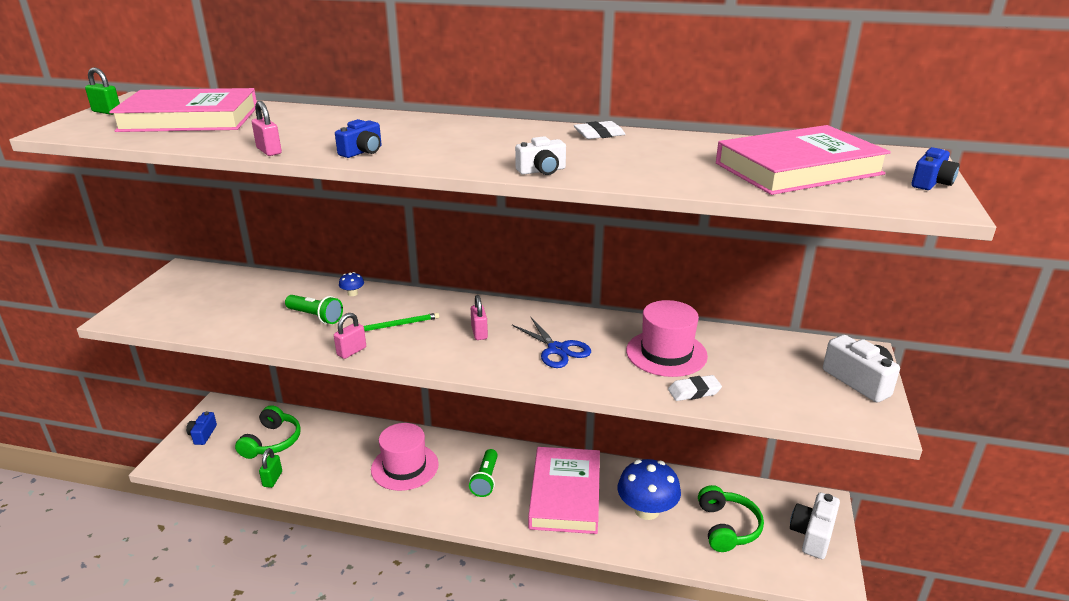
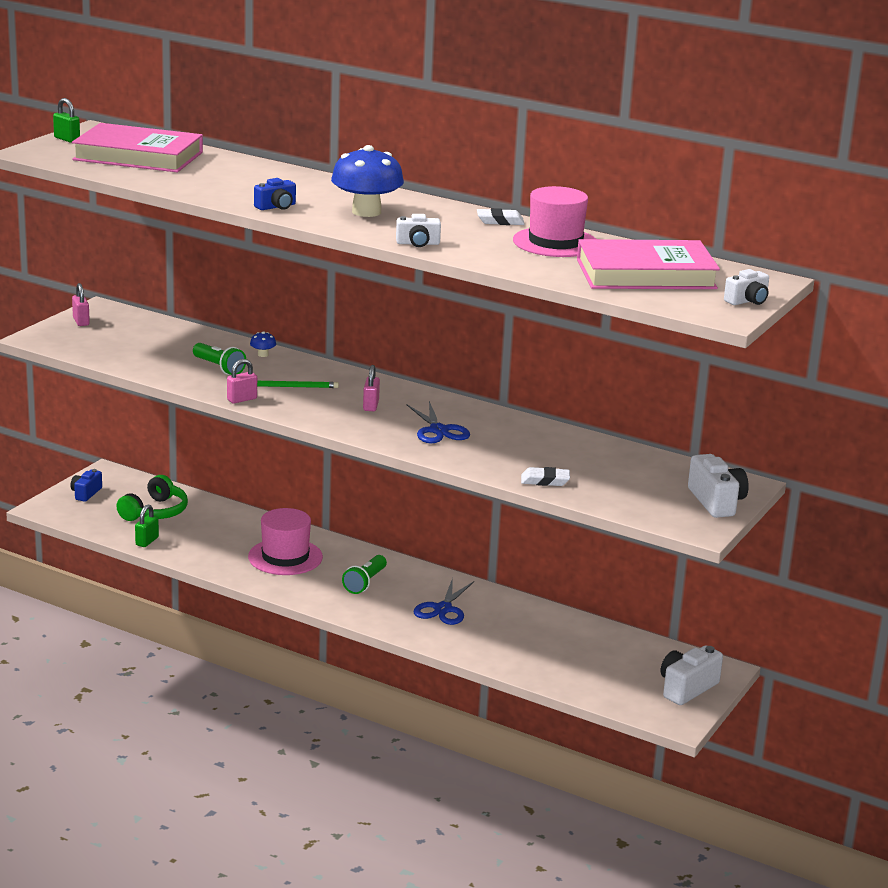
camera: 15 degrees right, 5 degrees down
(269, 151) = (198, 195): pink padlock -> pink padlock (81, 321)
(565, 494) = (443, 609): pink book -> blue scissors
(646, 510) = (522, 637): blue mushroom -> blue mushroom (366, 212)
(666, 353) = (543, 451): pink hat -> pink hat (555, 242)
(727, 527) = (599, 665): green headphones -> none
(931, 183) = (747, 301): blue camera -> white camera

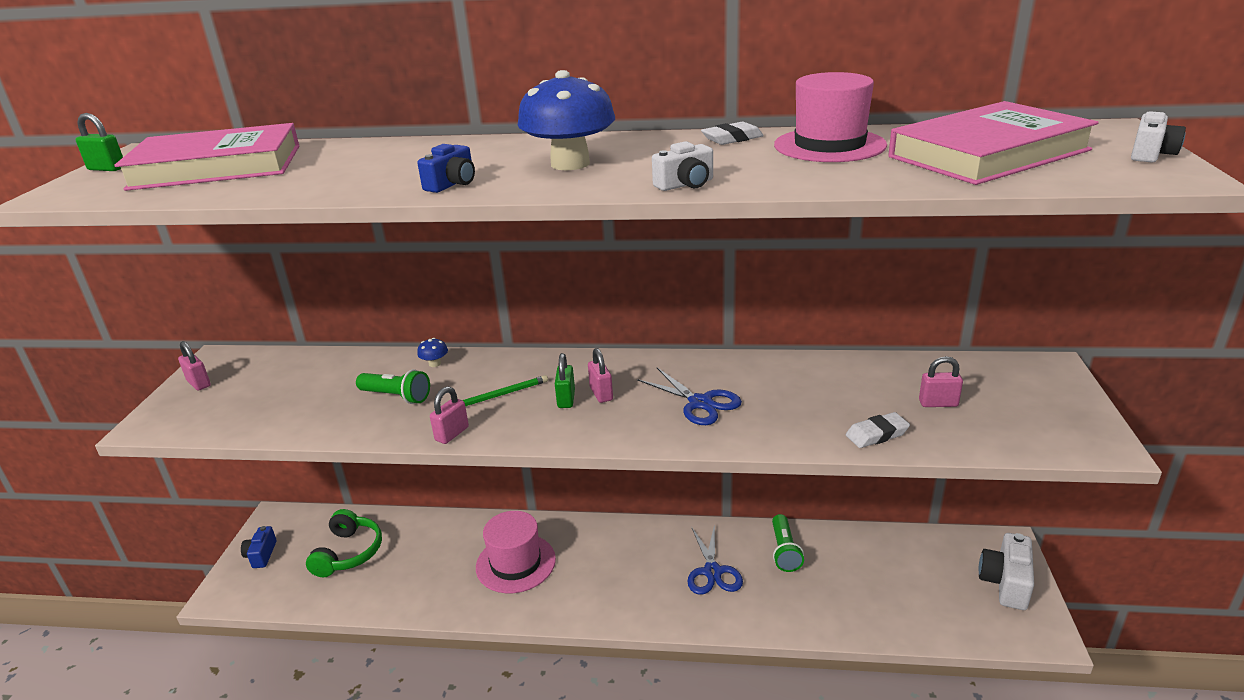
camera: 20 degrees left, 5 degrees up
(147, 541) = (358, 599): green padlock -> green padlock (566, 399)
(365, 583) = (615, 567): green flashlight -> green flashlight (784, 551)
(618, 478) = (938, 403): none -> pink padlock
(716, 502) = (1060, 399): white camera -> none

